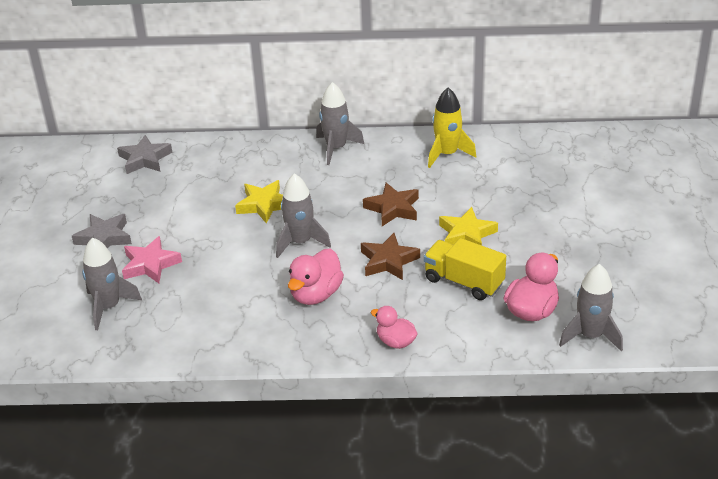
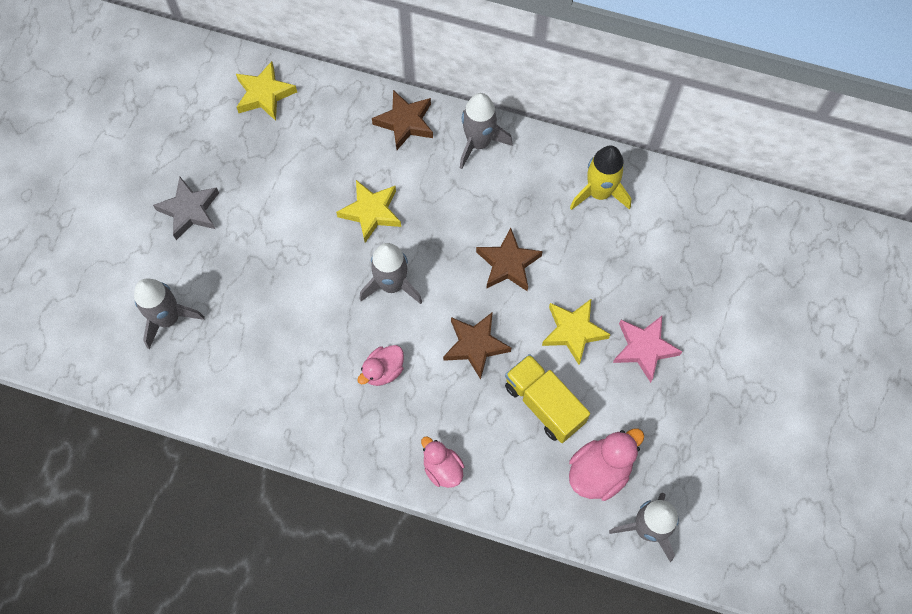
camera: 15 degrees right, 30 degrees up
(145, 159) = (264, 94): grey star -> yellow star
(150, 264) = (226, 268): pink star -> pink star (644, 348)
(270, 150) = (405, 122): none -> brown star
(316, 294) = (383, 371): pink duck -> pink duck, size x0.65

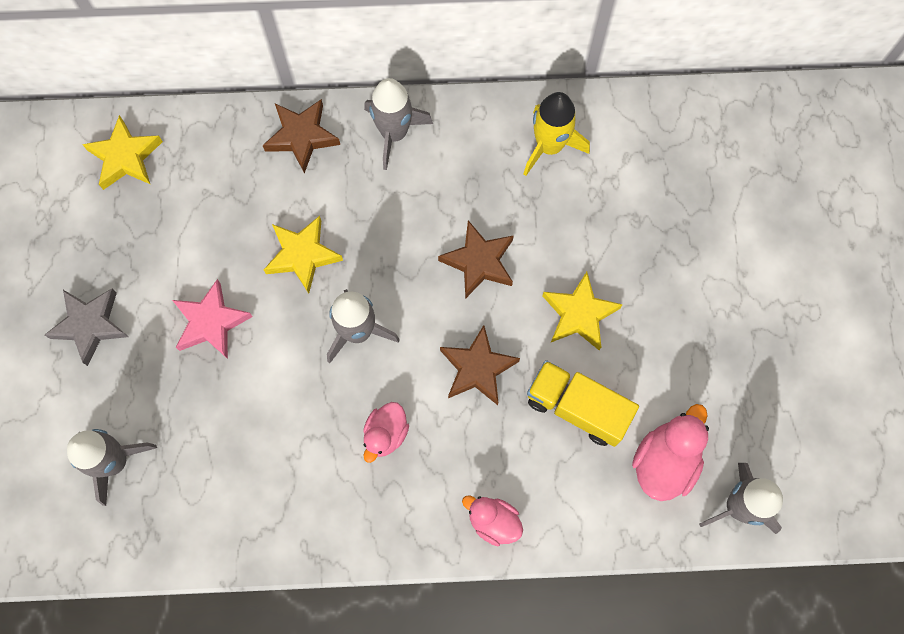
camera: 20 degrees left, 5 degrees up
(644, 348) = (662, 306): pink star -> pink star (211, 322)

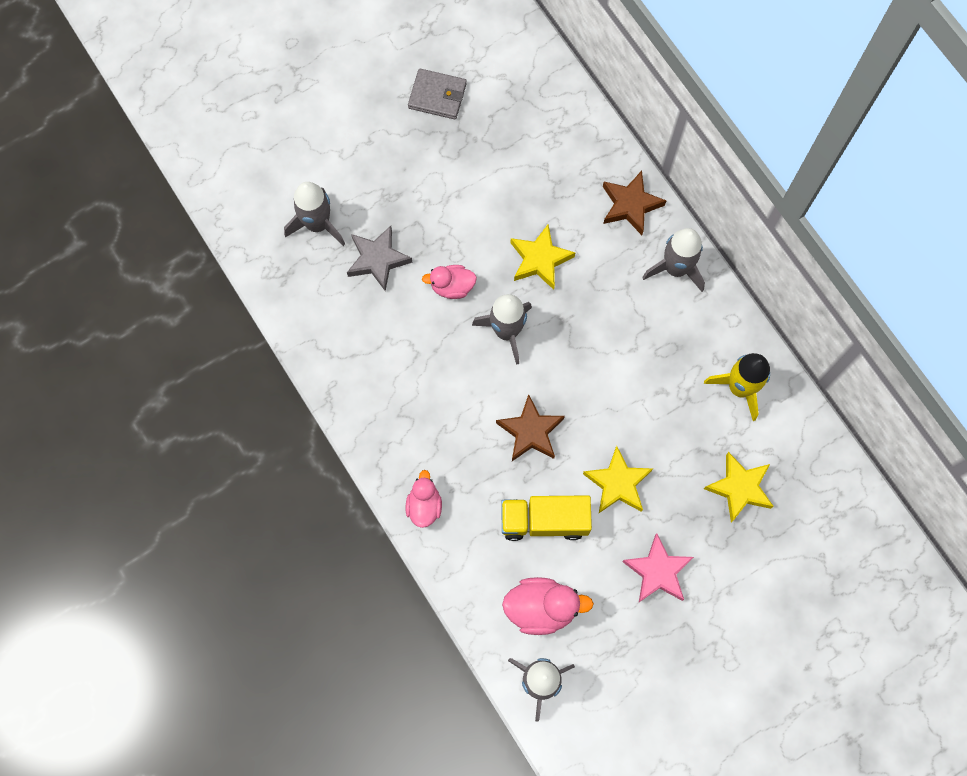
camera: 60 degrees right, 0 degrees up
(56, 255) = (437, 96): none -> grey wallet
(90, 325) = (402, 149): grey star -> grey star (378, 259)
(125, 157) = (537, 96): yellow star -> yellow star (739, 488)
(211, 322) = (452, 227): pink star -> pink star (658, 571)
(385, 434) = (443, 394): pink duck -> pink duck (452, 287)
(479, 262) = (613, 387): brown star -> none
(577, 408) = (544, 521): yellow truck -> yellow truck turned 90 degrees counterclockwise

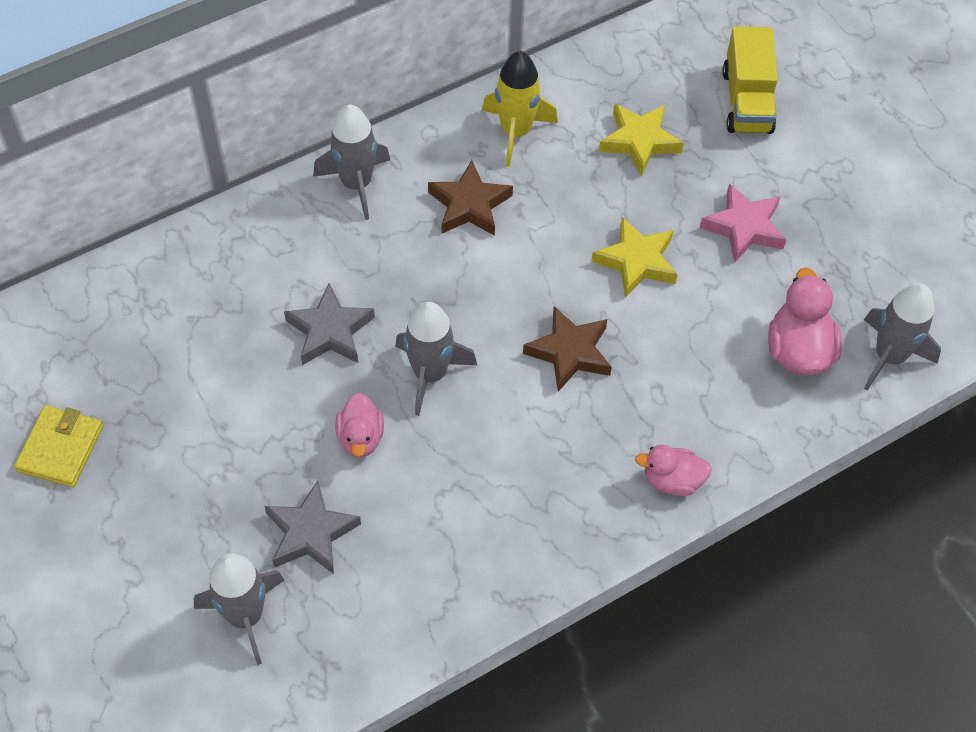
camera: 90 degrees left, 15 degrees down
(437, 96) = (60, 448): grey wallet -> yellow wallet
(540, 259) = (330, 331): yellow star -> grey star
(544, 521) = (687, 342): yellow truck -> yellow truck (747, 101)
(630, 205) = (263, 226): brown star -> brown star (469, 205)

